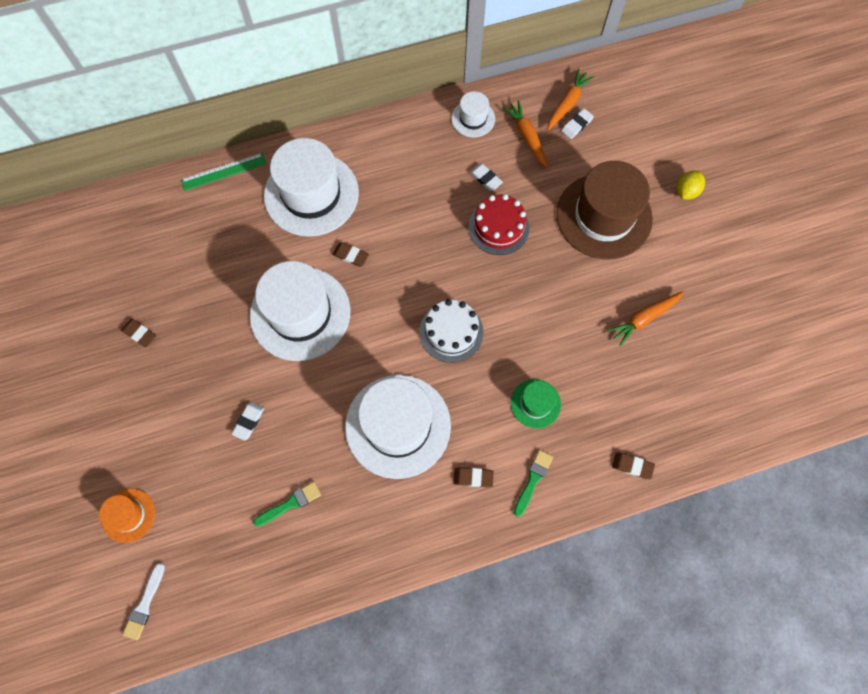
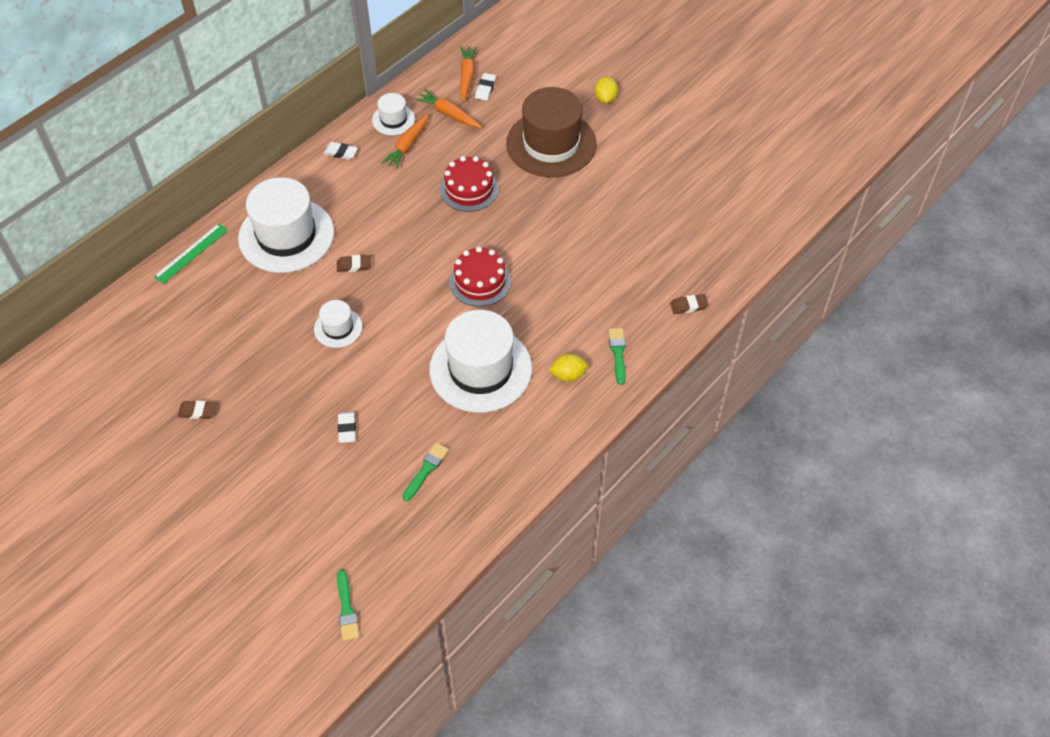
camera: 30 degrees left, 15 degrees down
(128, 515) = (284, 551): orange hat -> none
(145, 604) = (347, 609): white brush -> green brush
(300, 313) = (338, 328): white hat -> white hat, size x0.48
(451, 332) = (480, 281): white cake -> red cake
(473, 477) = (568, 375): brown eraser -> yellow lemon
(485, 178) = (434, 158): white eraser -> white eraser (341, 152)
(535, 403) = (584, 299): green hat -> none
(644, 318) = (630, 201): orange carrot -> orange carrot (408, 145)

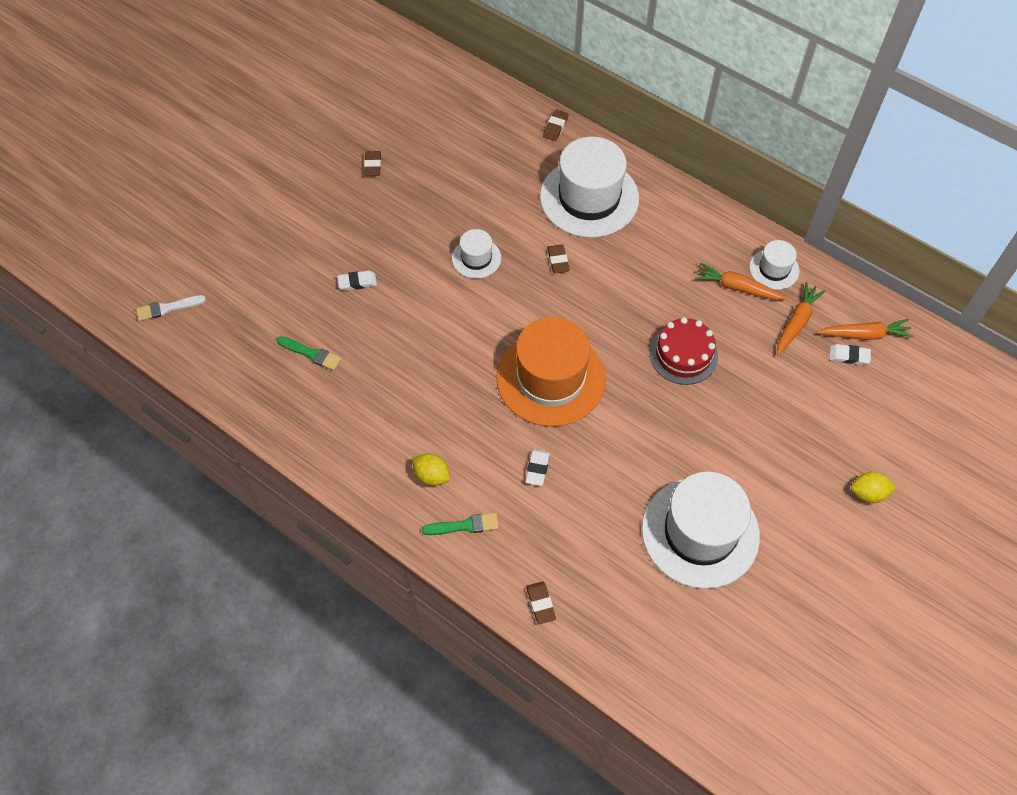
camera: 85 degrees right, 5 degrees up
(191, 253) = (555, 127): green ruler -> brown eraser
(341, 152) = (713, 227): white eraser -> white eraser (537, 468)
(347, 609) = (167, 308): green brush -> white brush
(480, 281) = (551, 378): red cake -> orange hat
(480, 369) = (434, 390): white hat -> white hat (700, 532)
(551, 144) = (773, 435): brown hat -> none
(568, 375) = (431, 475): yellow lemon -> yellow lemon turned 45 degrees counterclockwise

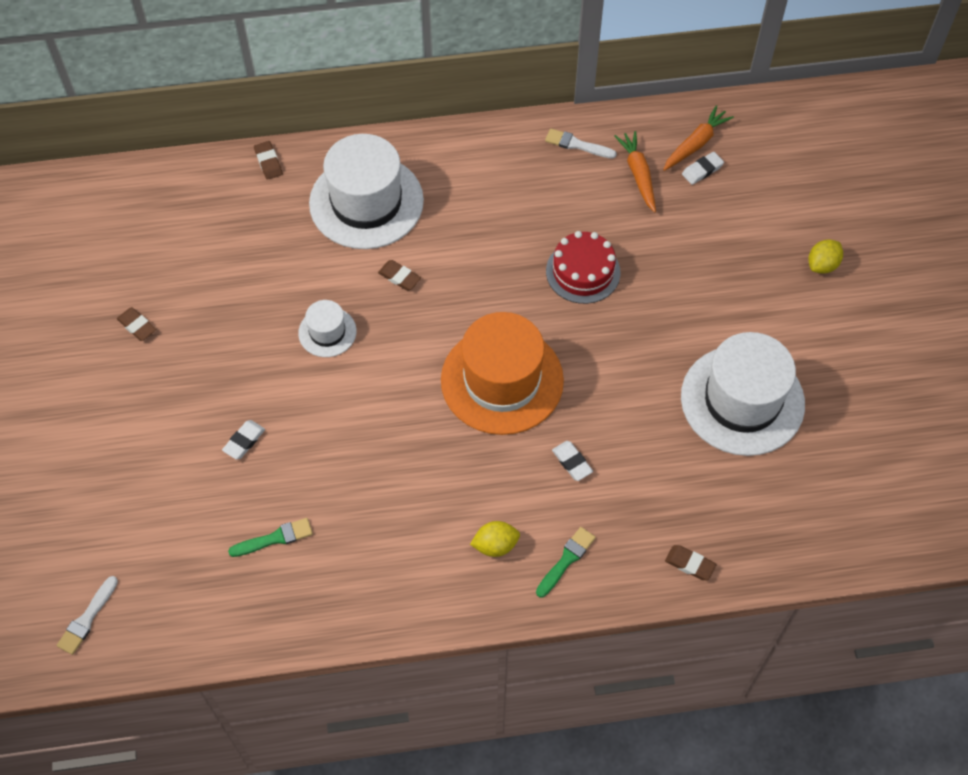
camera: 45 degrees left, 0 degrees up
(737, 287) = (566, 182): orange carrot -> none
(774, 269) = (577, 145): white hat -> white brush

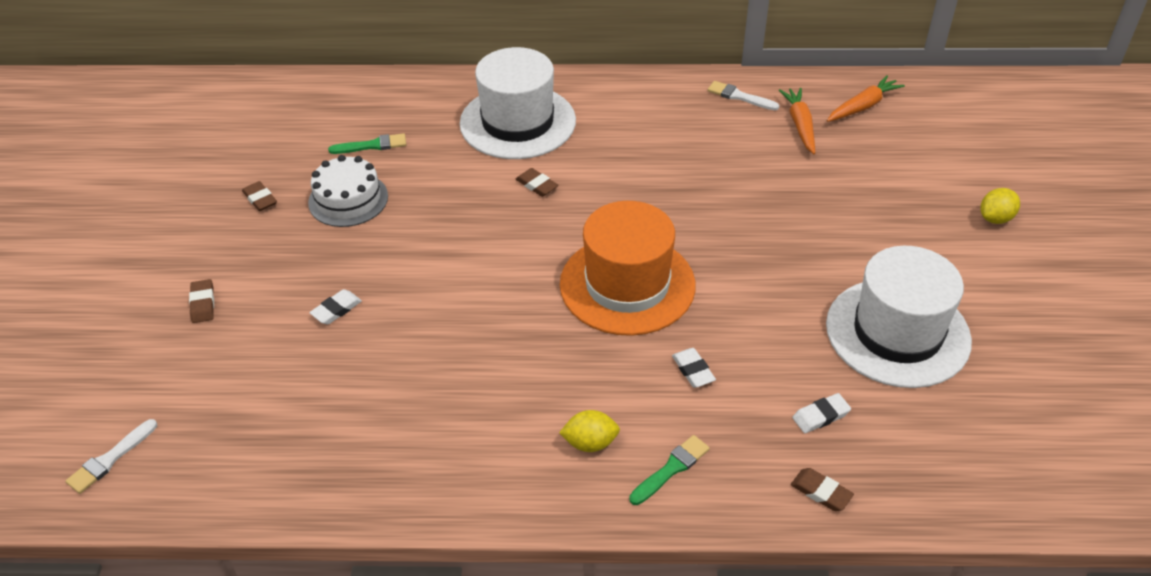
camera: 10 degrees right, 15 degrees down
(223, 316) = (348, 199): none -> white cake
(268, 162) = (430, 84): brown eraser -> brown eraser (202, 303)
(275, 538) = (342, 405): green brush -> green brush (372, 145)
(327, 332) = (451, 223): white hat -> none
(583, 272) = (731, 199): red cake -> none
(702, 170) = (868, 127): white eraser -> white eraser (820, 416)

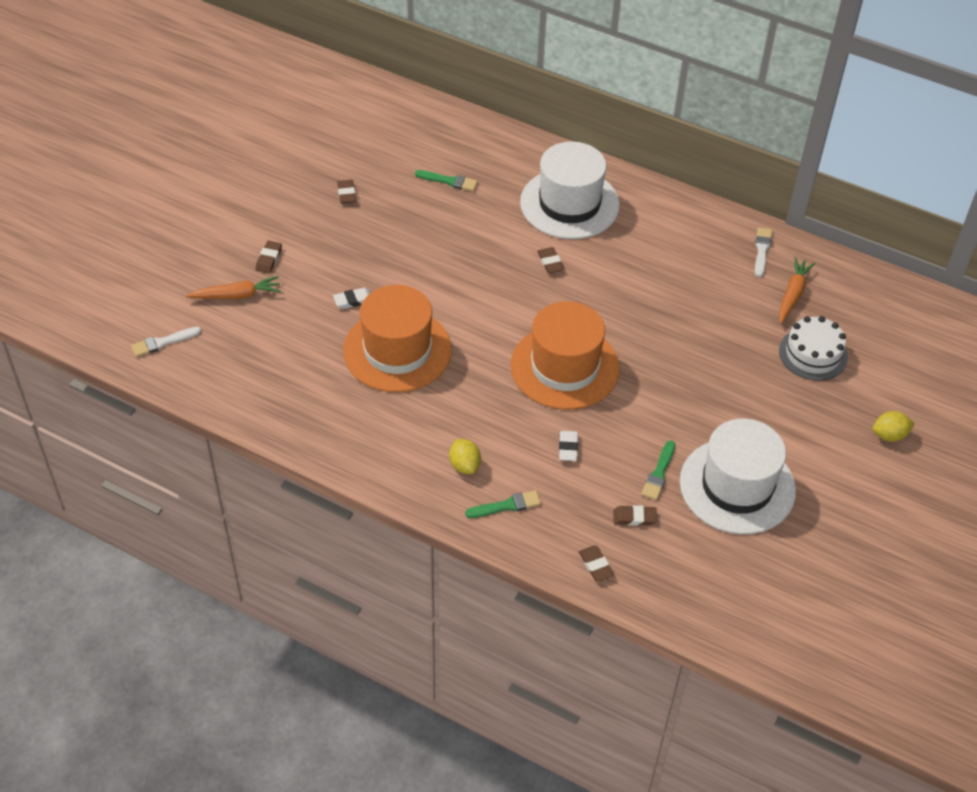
camera: 25 degrees right, 5 degrees up
(348, 199) = (407, 219): white cake -> white cake (813, 354)
(424, 344) = (397, 350): none -> orange hat
(590, 443) = (464, 465): yellow lemon -> yellow lemon turned 45 degrees clockwise
(739, 96) = (762, 250): white brush -> white brush turned 45 degrees clockwise
(809, 355) = (659, 473): none -> green brush
(820, 416) = (634, 517): white eraser -> brown eraser
(863, 106) = (859, 299): orange carrot -> orange carrot (236, 295)

